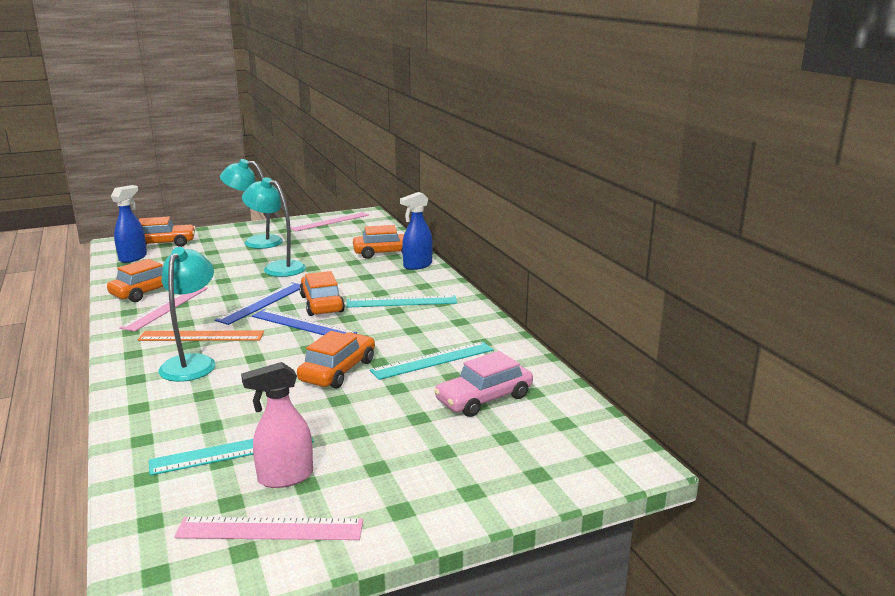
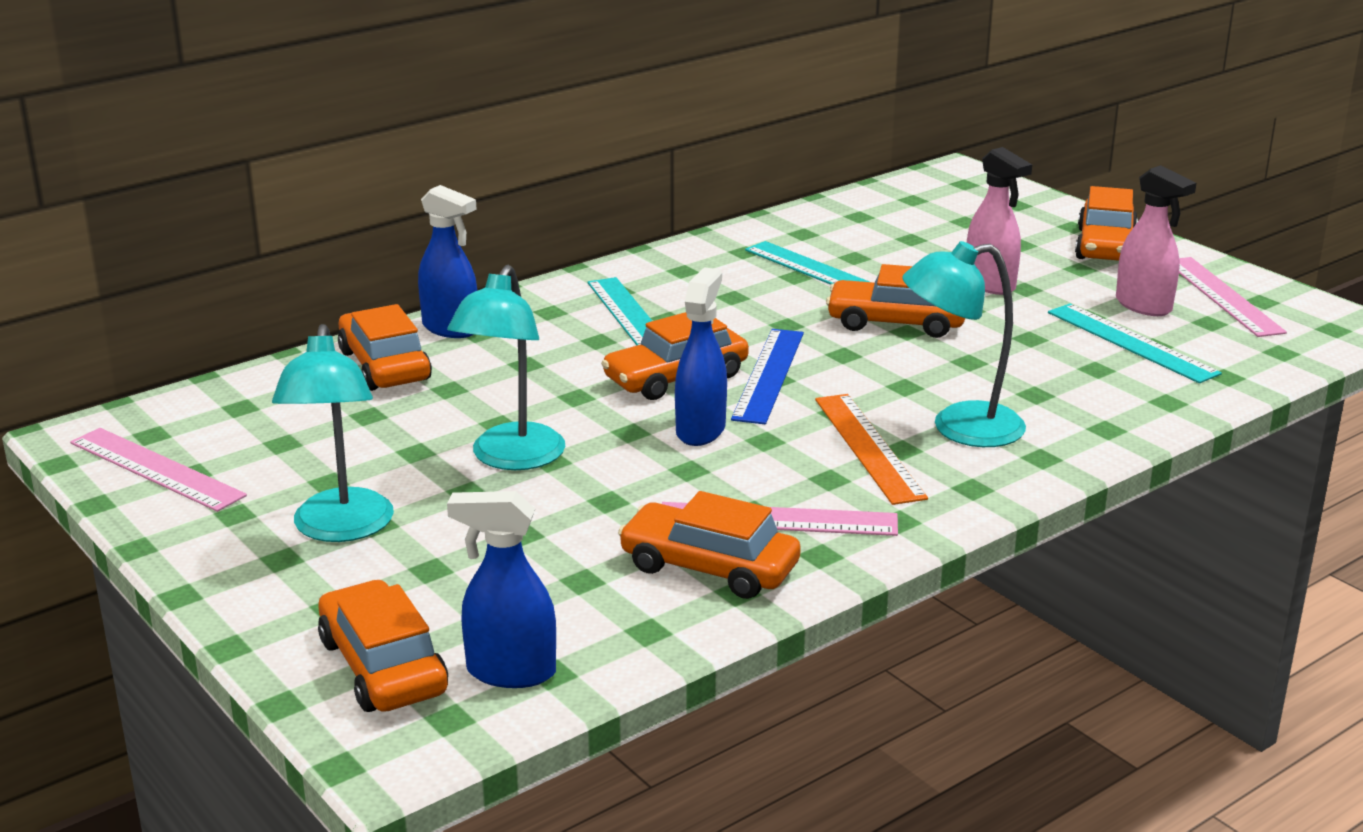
camera: 105 degrees left, 5 degrees up
(262, 303) = (701, 430): blue ruler -> blue spray bottle
(372, 418) = (990, 284): none -> pink spray bottle
(416, 496) = (1105, 246): none -> orange car
(484, 398) = (894, 236): pink car -> none

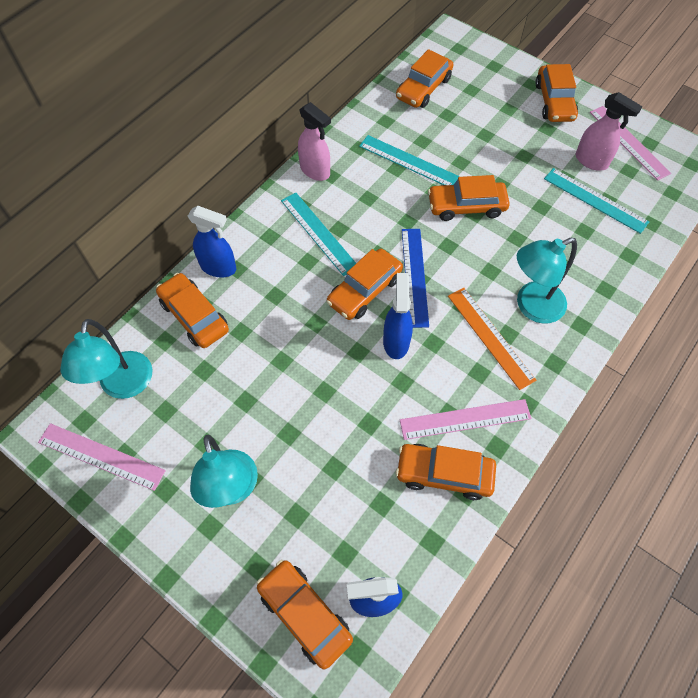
camera: 15 degrees left, 35 degrees up
(511, 458) = (302, 395): turquoise lamp -> turquoise lamp (124, 386)
(883, 212) = (423, 88): none -> orange car
(990, 284) = (505, 155): pink spray bottle -> pink spray bottle (315, 171)

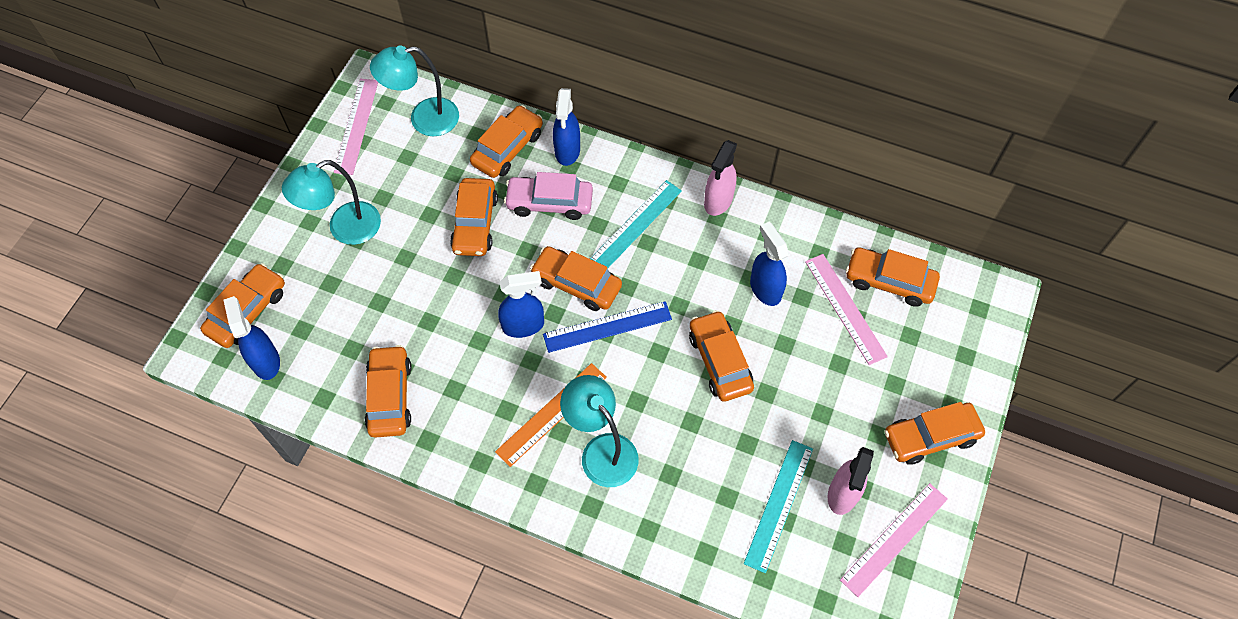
camera: 75 degrees right, 0 degrees up
(270, 293) = (549, 202): none -> pink car
(271, 361) = (475, 223): none -> orange car
(408, 161) = (765, 289): turquoise ruler -> blue spray bottle
(465, 419) = (450, 405): pink ruler -> pink ruler (845, 308)

